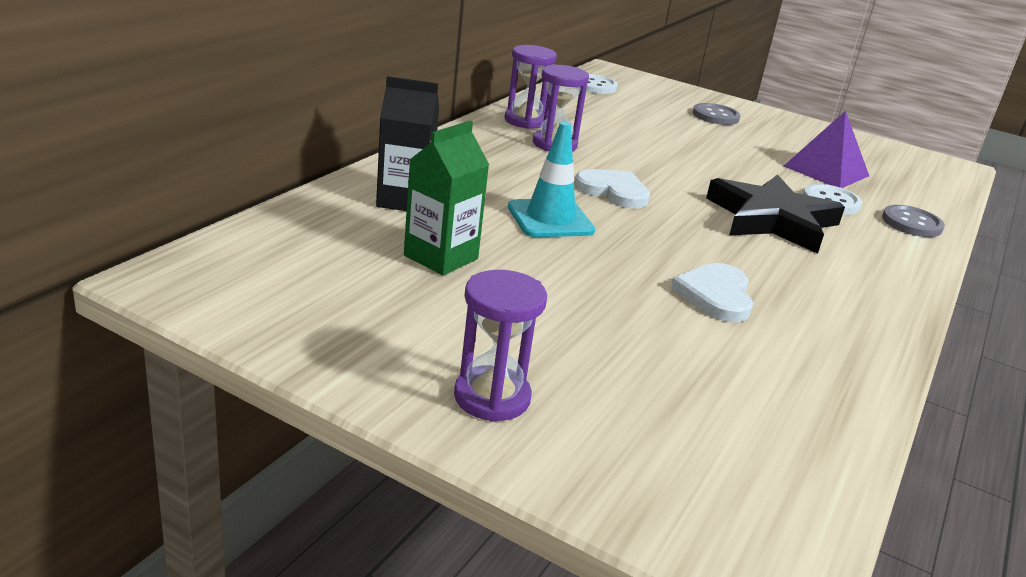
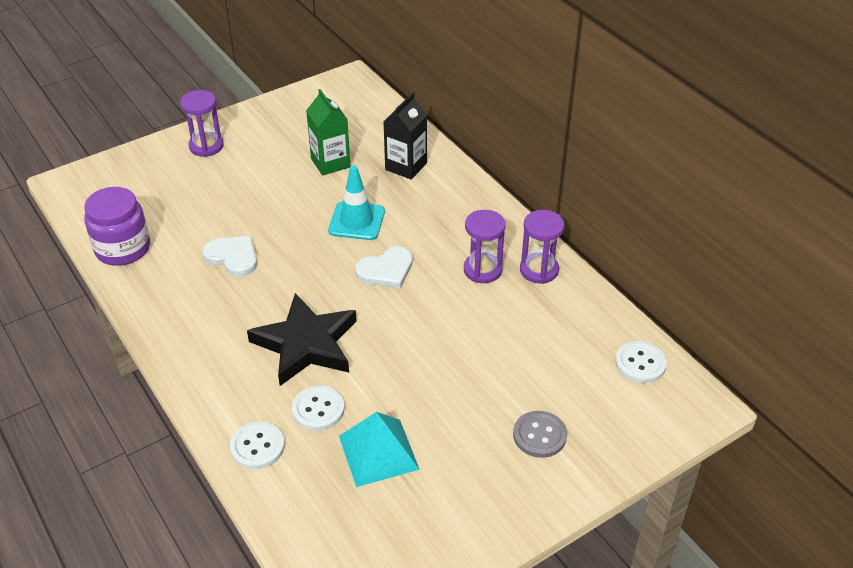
camera: 120 degrees right, 15 degrees up
(825, 405) = (123, 249): none -> purple jar
(826, 171) = (378, 452): purple pyramid -> turquoise pyramid
(911, 223) = (257, 446): grey button -> white button

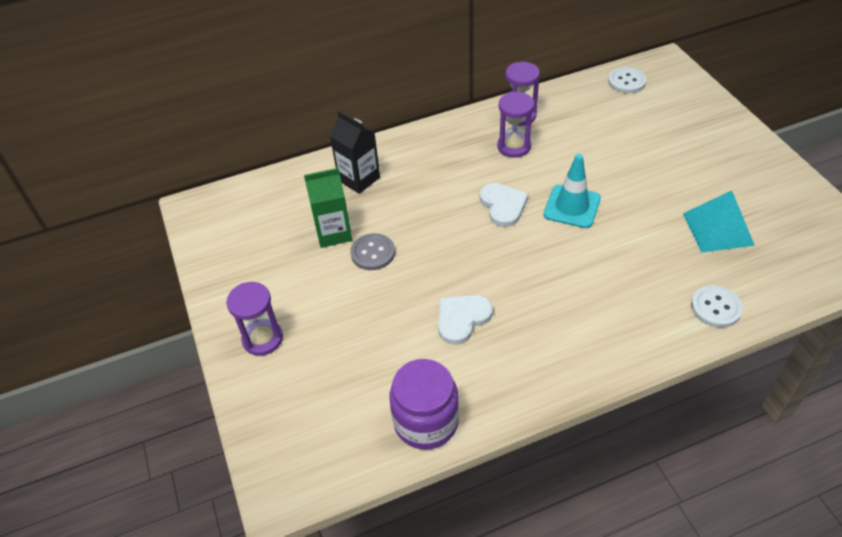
camera: 75 degrees left, 5 degrees up
(306, 344) = (592, 267): black star -> none
(318, 409) = (672, 263): white button -> none
(356, 221) = (430, 220): turquoise traffic cone -> turquoise traffic cone (572, 206)
(539, 435) = (697, 139): grey button -> grey button (373, 253)

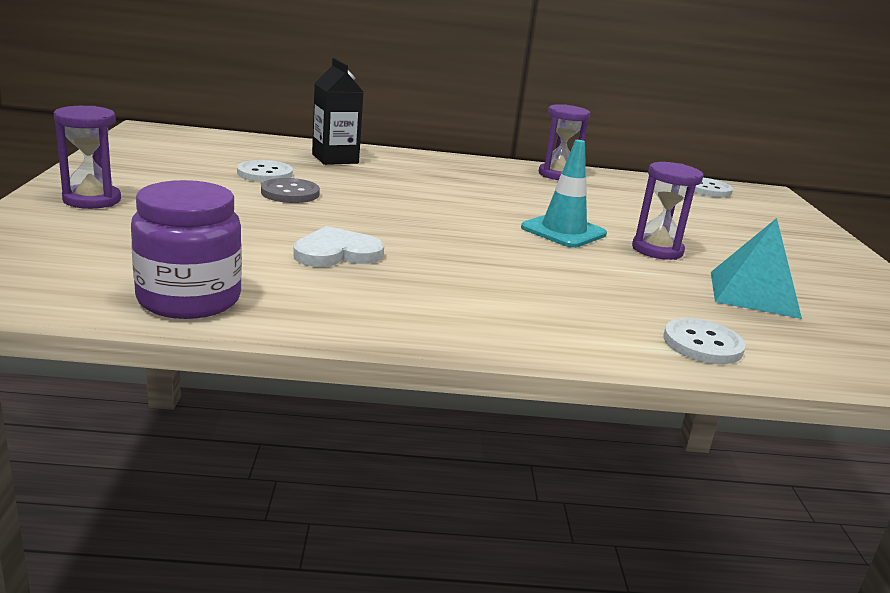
camera: 15 degrees right, 25 degrees down
(333, 233) = (265, 174): green carton -> white button
(503, 205) = (478, 209): white heart -> none
(514, 146) = (531, 186): purple hourglass -> purple hourglass (657, 250)

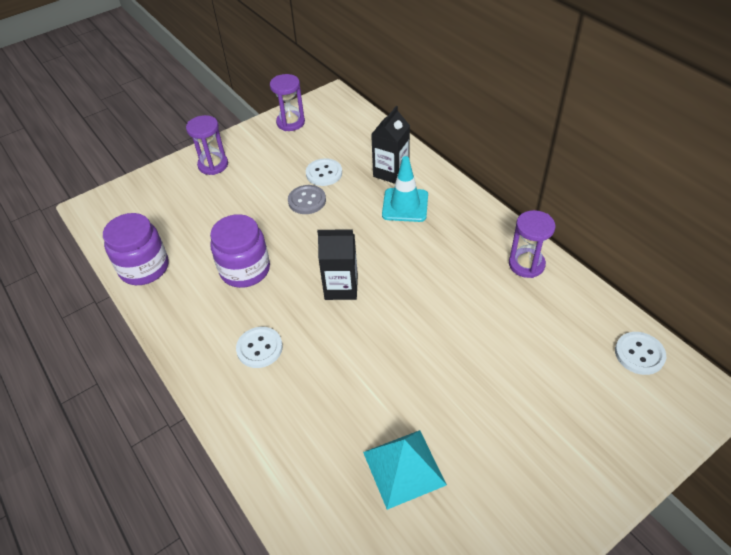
camera: 60 degrees right, 25 degrees up
(337, 253) = (245, 270): white heart -> purple jar
(462, 229) = (341, 287): none -> black carton
(563, 231) = (400, 327): turquoise traffic cone -> turquoise traffic cone (405, 205)
(657, 250) = (427, 386): purple hourglass -> purple hourglass (290, 122)
(702, 344) = (285, 469): white button -> white button (259, 348)

